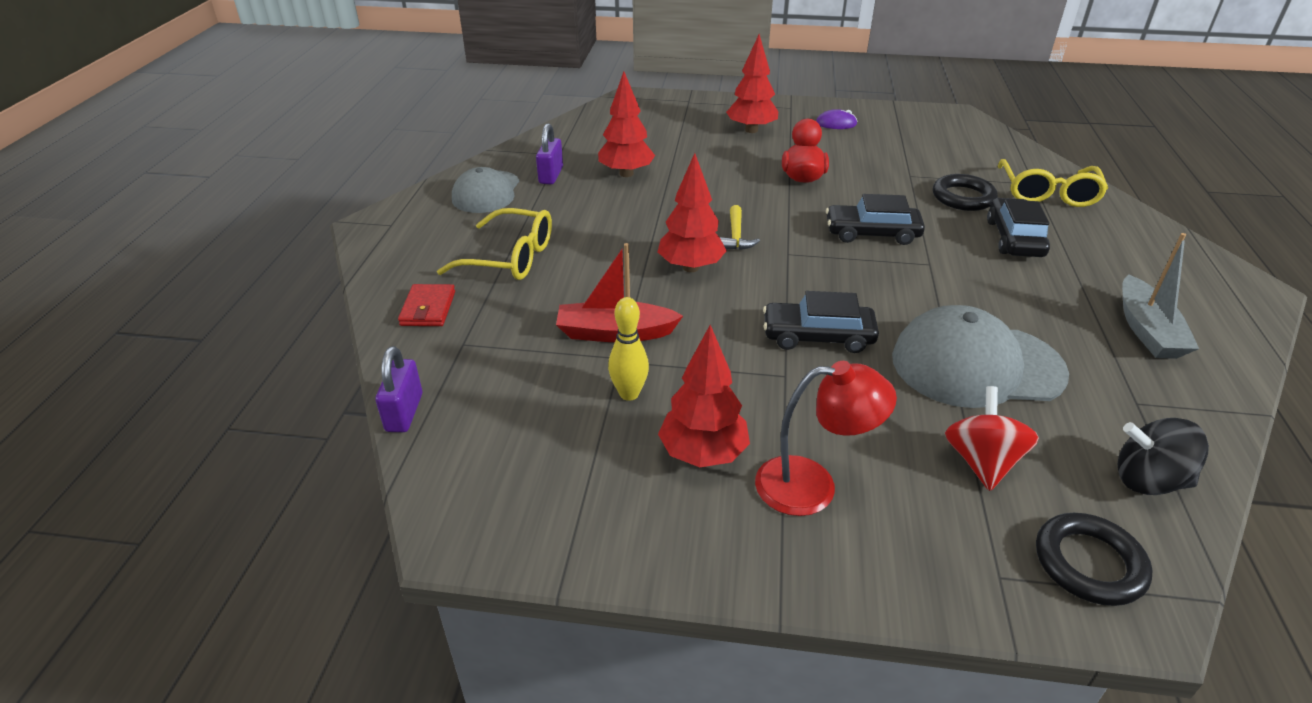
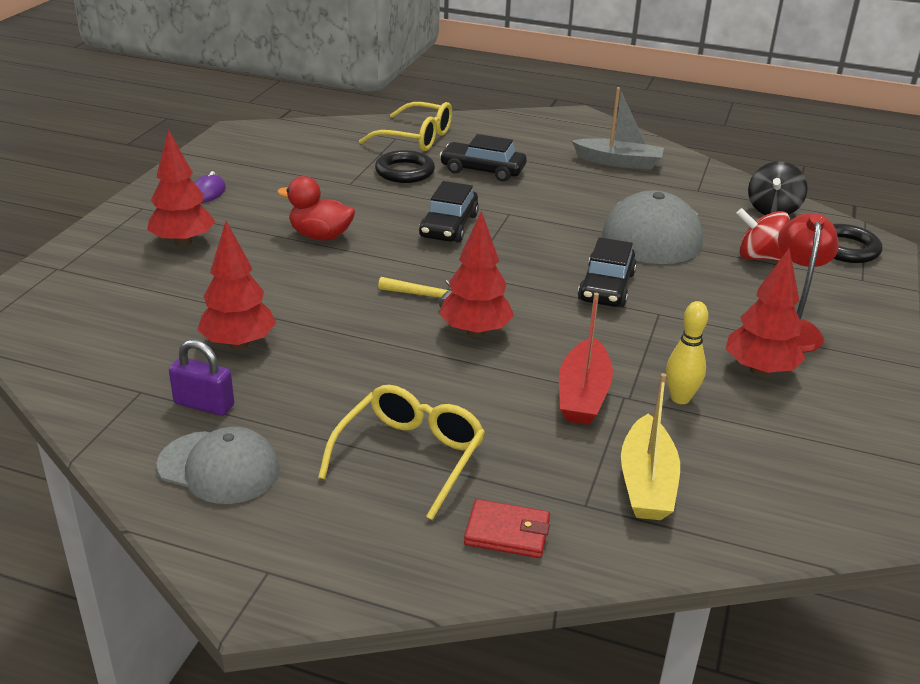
camera: 80 degrees left, 5 degrees down
(404, 412) = (706, 554): purple padlock -> none
(494, 376) = (646, 483): none -> yellow boat

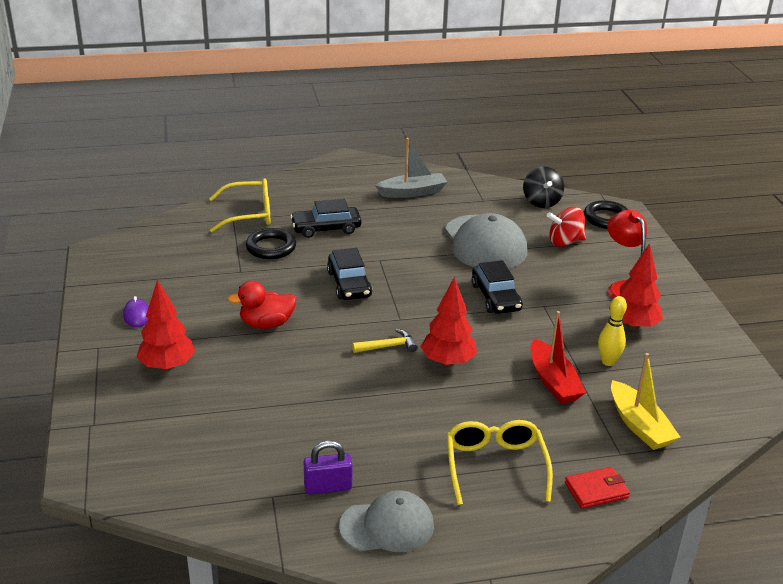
camera: 30 degrees left, 0 degrees up
(239, 344) = (301, 432): red tree -> none

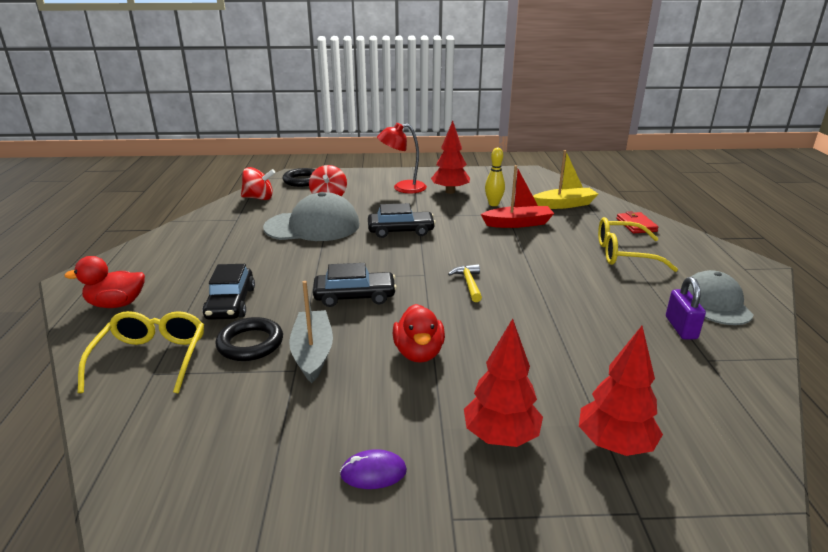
camera: 80 degrees left, 5 degrees down
(315, 184) = (116, 304): none -> red duck
(412, 192) = (192, 249): grey boat -> grey boat (313, 352)
(448, 362) = (493, 259): red tree -> red tree (614, 444)
(541, 202) = (259, 198): black spinning top -> red spinning top

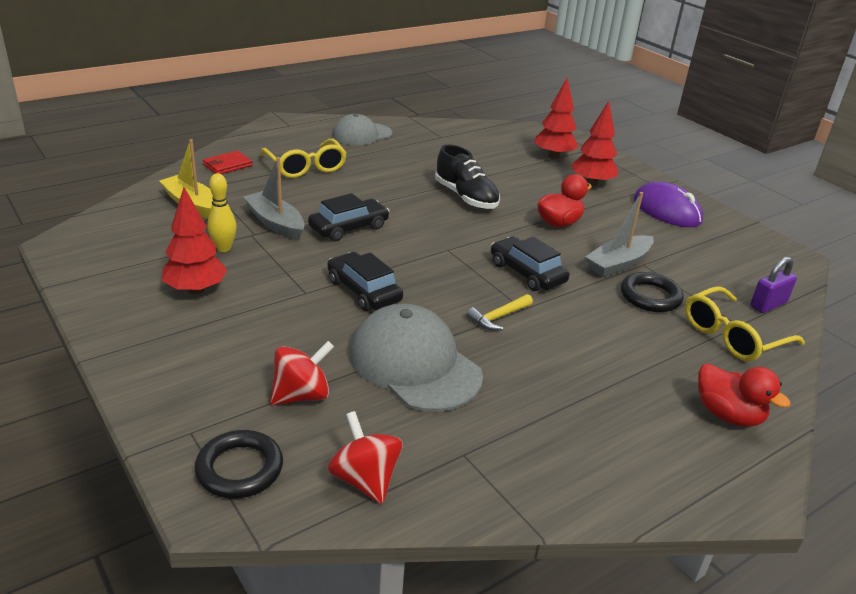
camera: 125 degrees left, 5 degrees up
(231, 303) = (624, 337): black car -> black car (349, 228)
(373, 472) = (667, 210): purple mouse -> purple mouse, size x1.96
(402, 188) = (206, 336): red lamp -> none
(468, 283) = (439, 224): yellow hammer -> yellow hammer (498, 317)
(515, 316) = (466, 197): none -> black shoe
(518, 223) = (275, 223): red boat -> grey boat
(681, 328) = (411, 144): purple padlock -> purple padlock (768, 305)

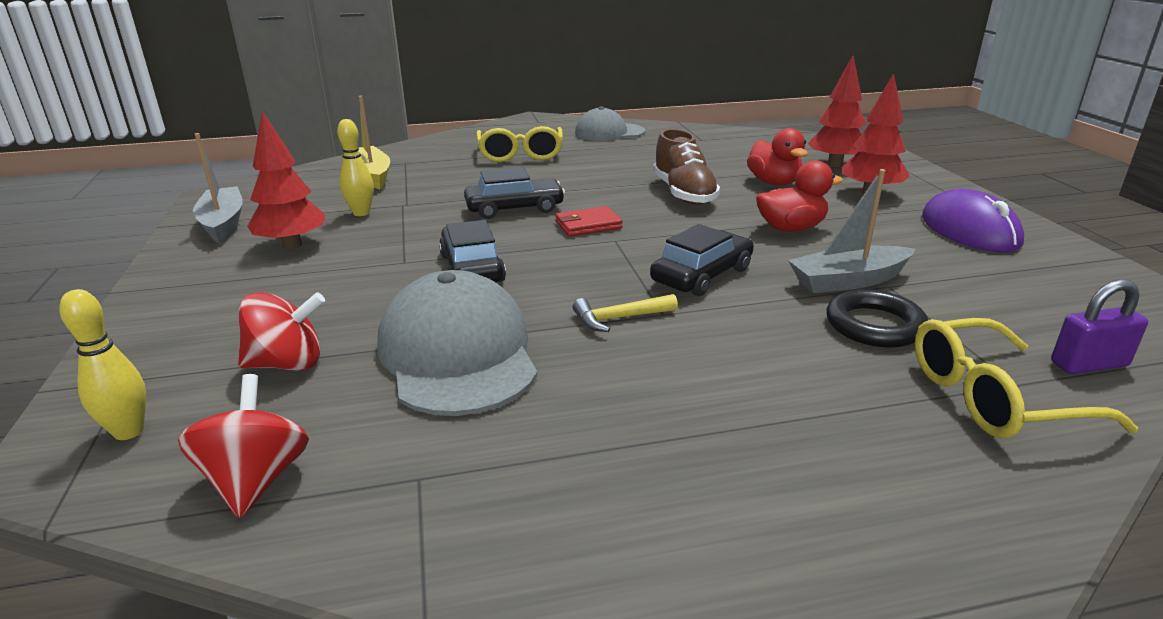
camera: 25 degrees right, 5 degrees down
(227, 165) = (441, 148): red wallet -> red wallet (588, 225)
(239, 469) = (129, 431): black ring -> yellow bowling pin
(275, 223) = (438, 197): grey boat -> grey boat (223, 224)
(466, 197) = (684, 193): black shoe -> brown shoe
(527, 273) = (702, 275): black car -> black car turned 60 degrees clockwise
(727, 415) = (913, 517): red duck -> red duck (774, 183)

